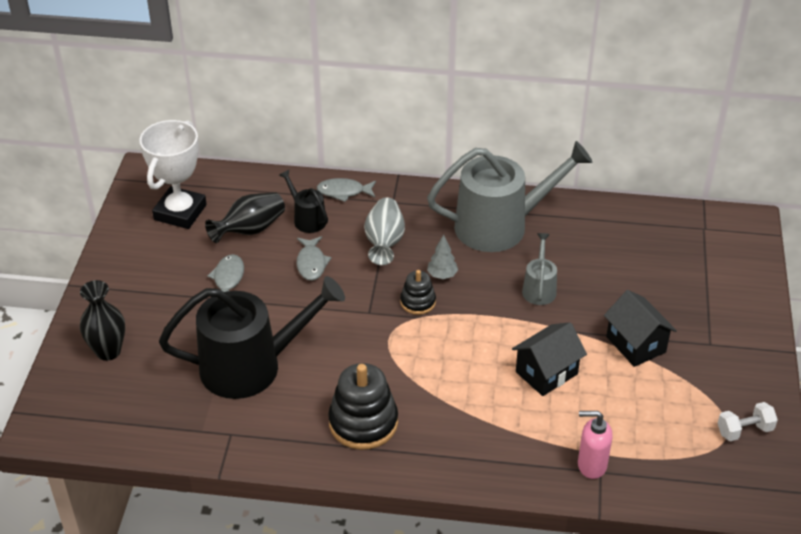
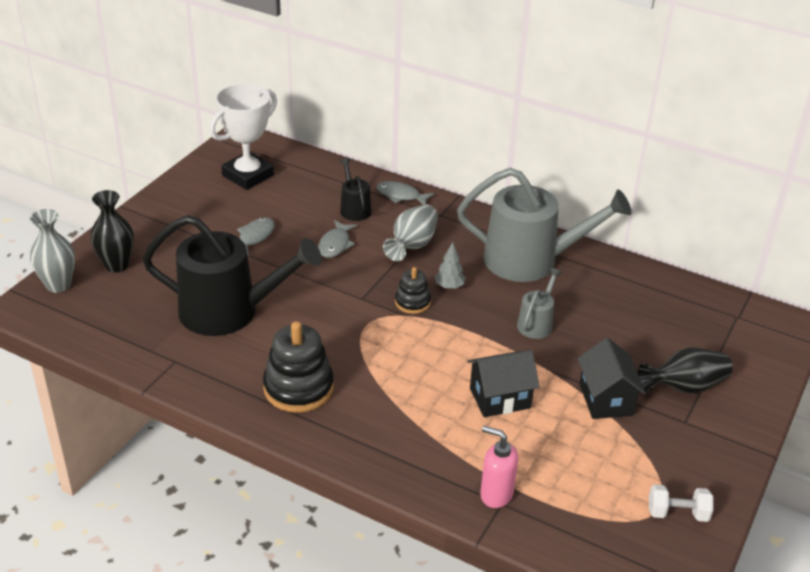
camera: 20 degrees right, 5 degrees down
(62, 391) = (58, 285): none -> grey vase
(250, 230) = (298, 204): black vase -> black vase (684, 387)

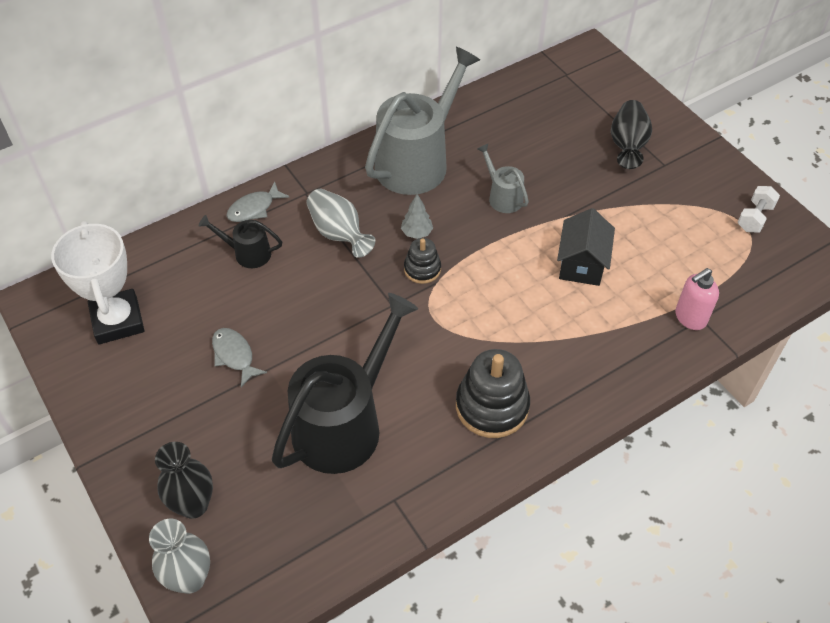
camera: 60 degrees left, 15 degrees up
(335, 245) = (296, 292): grey fish -> none
(606, 399) = (617, 198): black house -> none

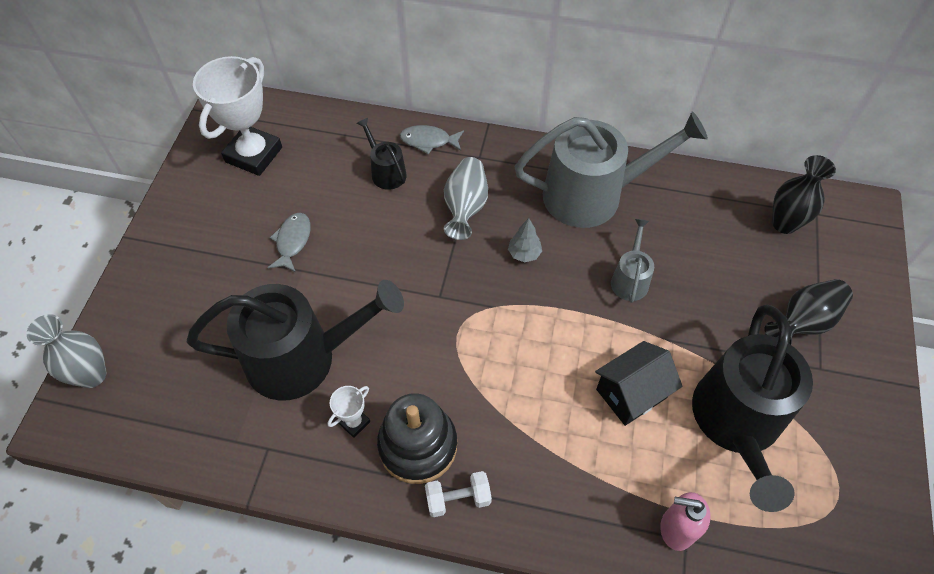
camera: 45 degrees right, 5 degrees up
(193, 505) = (150, 326): black vase -> black vase (784, 223)
(422, 269) = (494, 287): black stacking toy -> none
(433, 430) = (354, 422): none -> white trophy
(656, 231) = (737, 422): none -> black watering can
(754, 218) = (859, 494): white dumbbell -> white dumbbell (458, 499)

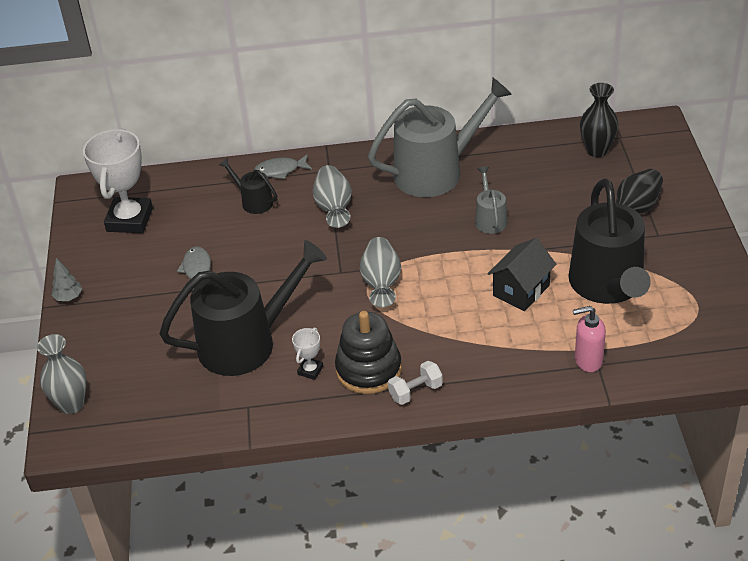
camera: 15 degrees left, 15 degrees down
(477, 327) = (381, 283): none -> grey vase
(524, 254) = (397, 225): grey tree -> grey tree (68, 297)

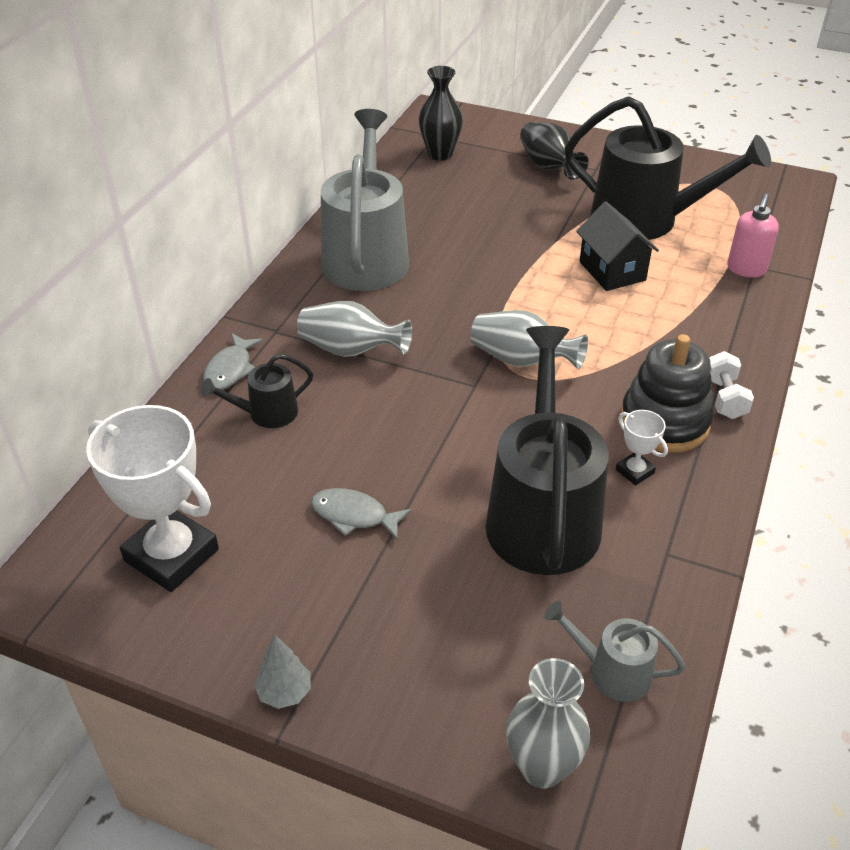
camera: 65 degrees left, 0 degrees up
(490, 219) = (482, 250): grey watering can -> grey watering can (612, 671)

